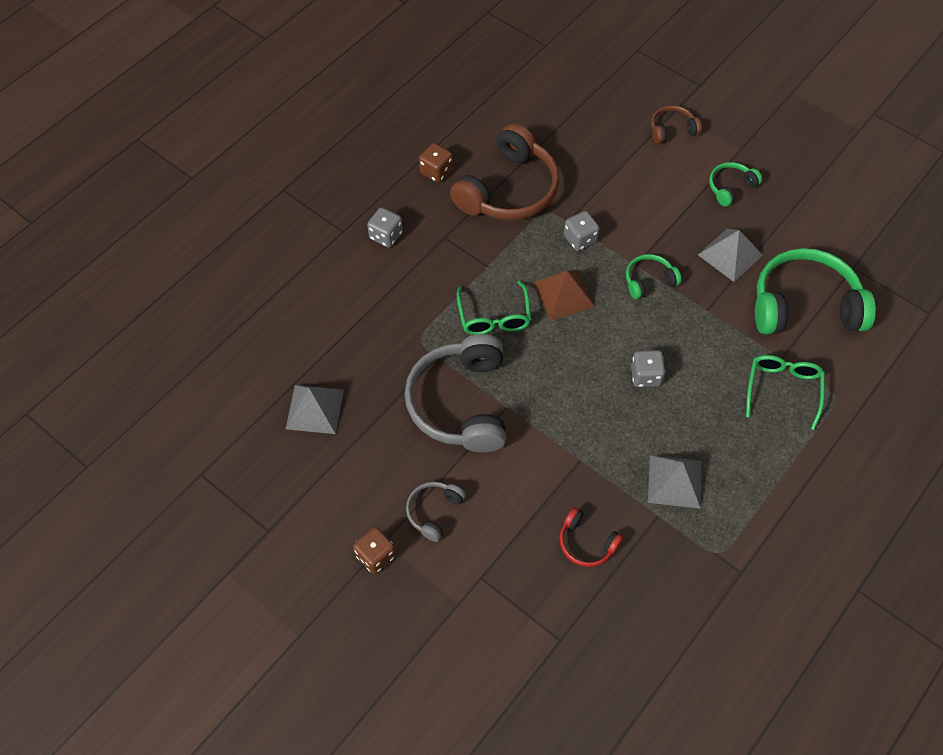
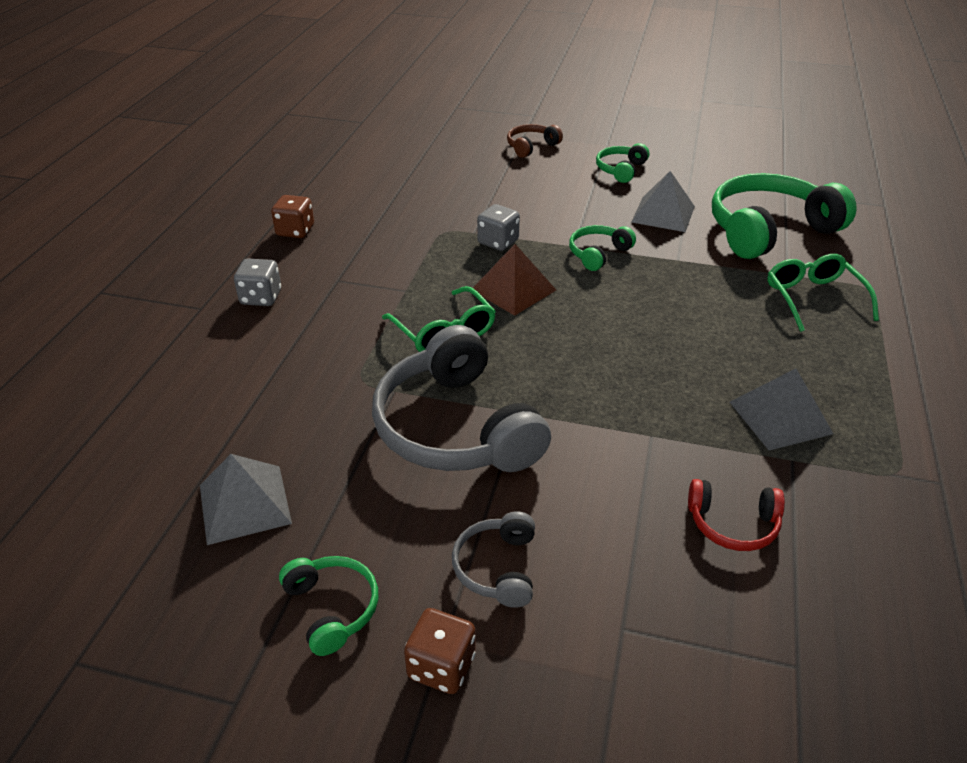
camera: 25 degrees left, 20 degrees down
(335, 498) = (332, 608): none -> green headphones
(508, 190) = (390, 225): brown headphones -> none
(645, 376) = (661, 331): grey dice -> none

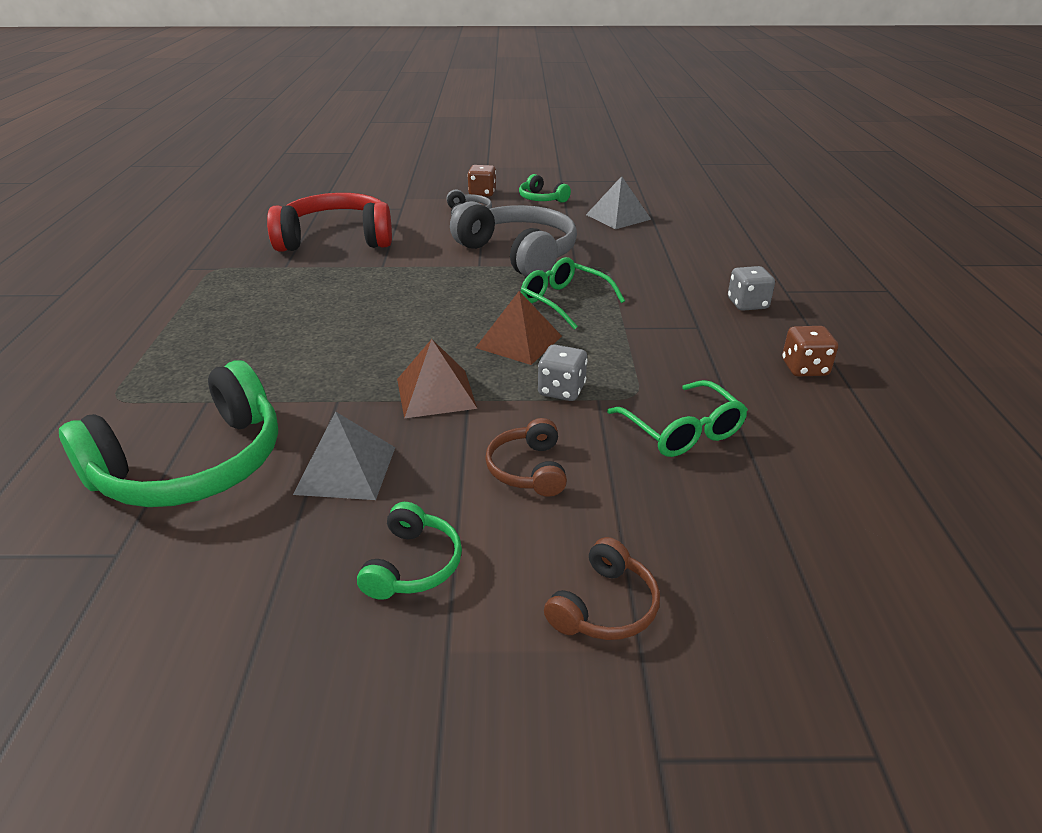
camera: 165 degrees right, 5 degrees down
(545, 199) = (528, 469): none -> brown headphones
(598, 254) = (435, 393): green headphones -> brown pyramid
(733, 524) = (336, 239): red headphones -> red headphones, size x2.10
(780, 417) = (282, 285): grey pyramid -> none
(813, 298) = (193, 377): green glasses -> green glasses (682, 431)

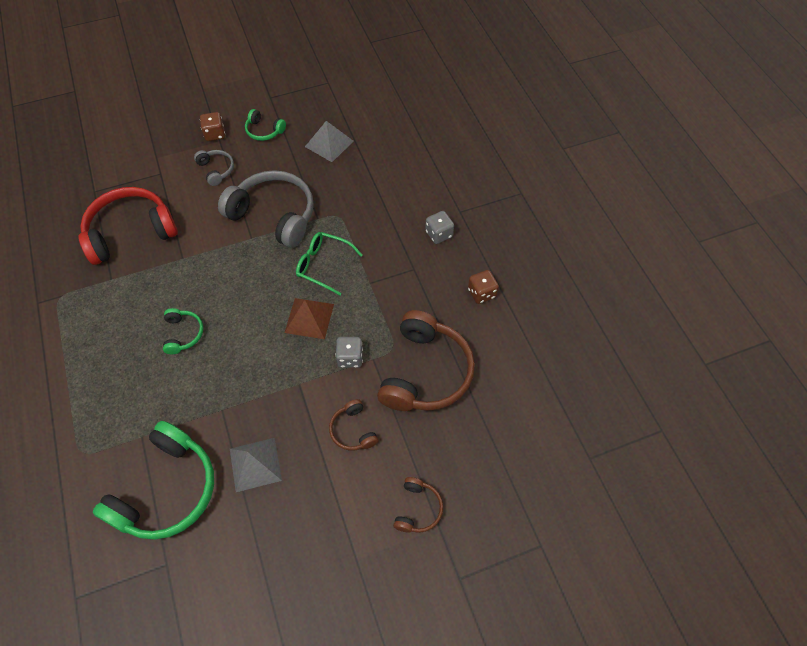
camera: 20 degrees left, 25 degrees up
(413, 565) = (320, 516): green headphones -> green headphones (183, 334)
(435, 393) = (278, 384): brown pyramid -> none
(682, 431) = (425, 372): green glasses -> brown headphones

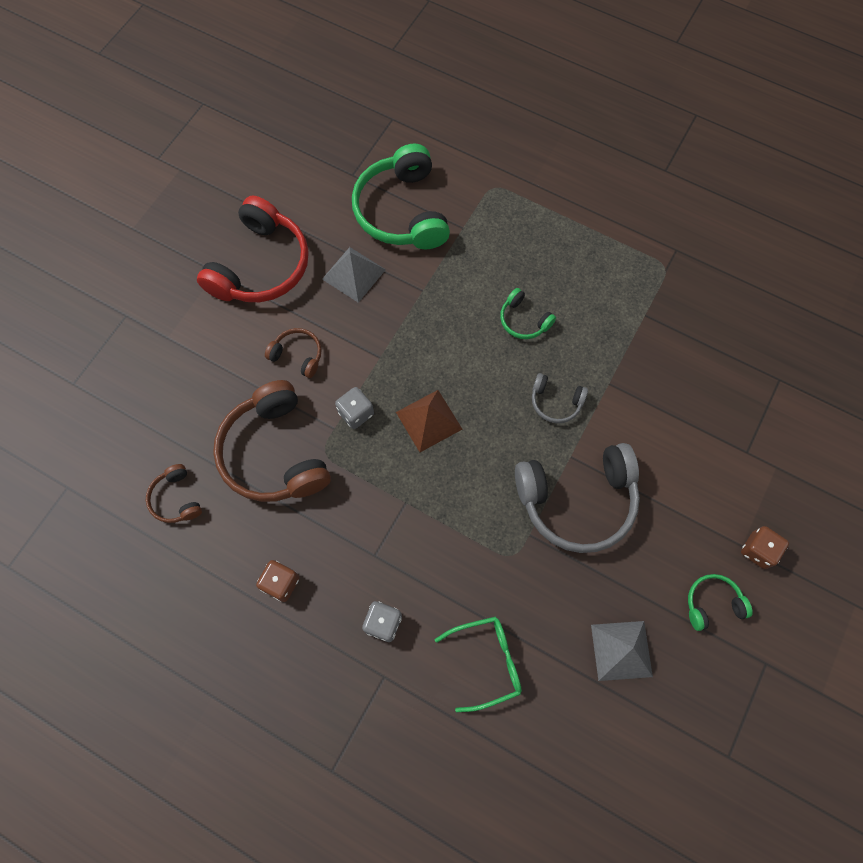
camera: 140 degrees right, 10 degrees up
(131, 232) = (688, 368): red headphones -> red headphones (261, 265)
(216, 170) = (698, 505): grey headphones -> grey headphones (555, 402)
(323, 265) = (469, 485): green glasses -> green glasses (486, 661)
(417, 509) = (194, 337): brown headphones -> brown headphones (176, 499)

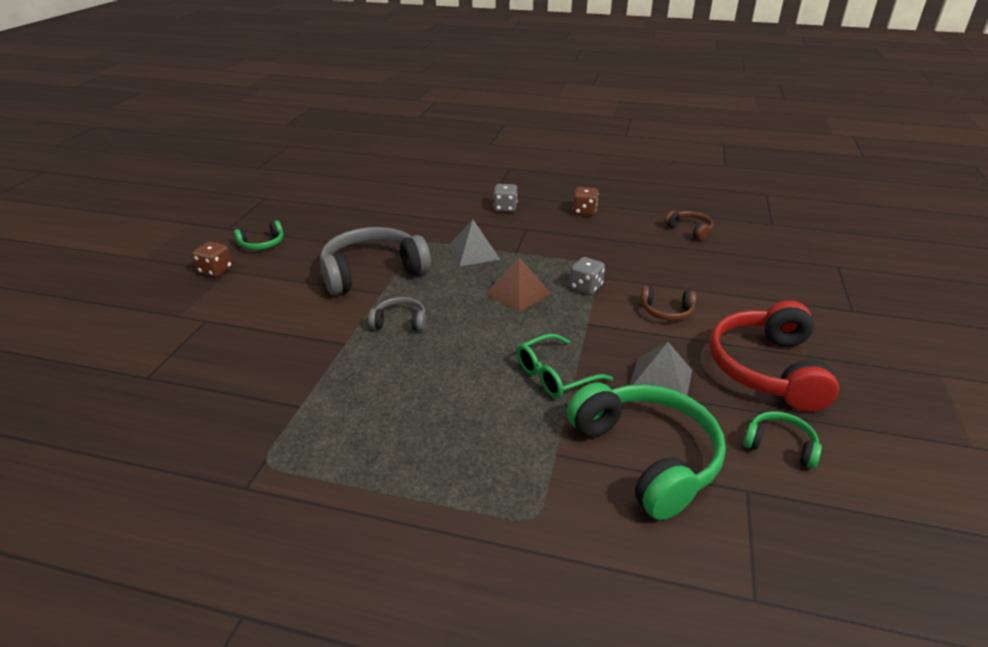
camera: 165 degrees right, 35 degrees down
(275, 453) = (637, 258): brown headphones -> none
(486, 661) = (429, 205): green glasses -> green glasses (555, 375)
(523, 320) = (447, 375): green headphones -> green headphones (780, 445)
(621, 650) = (335, 219): grey pyramid -> grey pyramid (473, 252)

